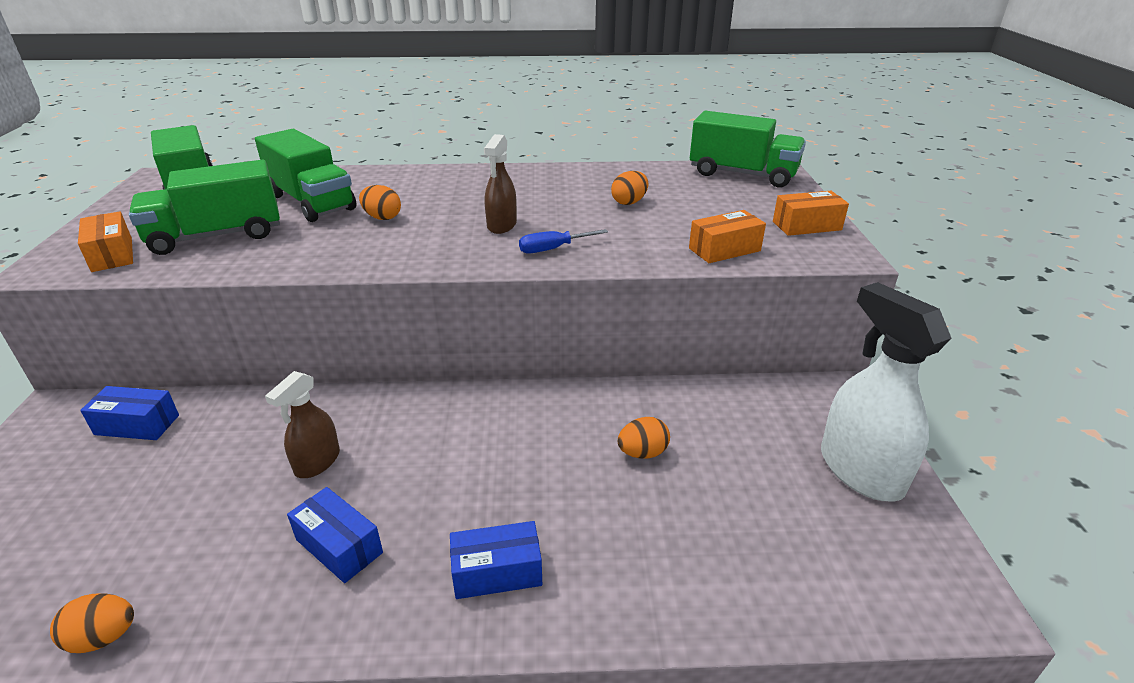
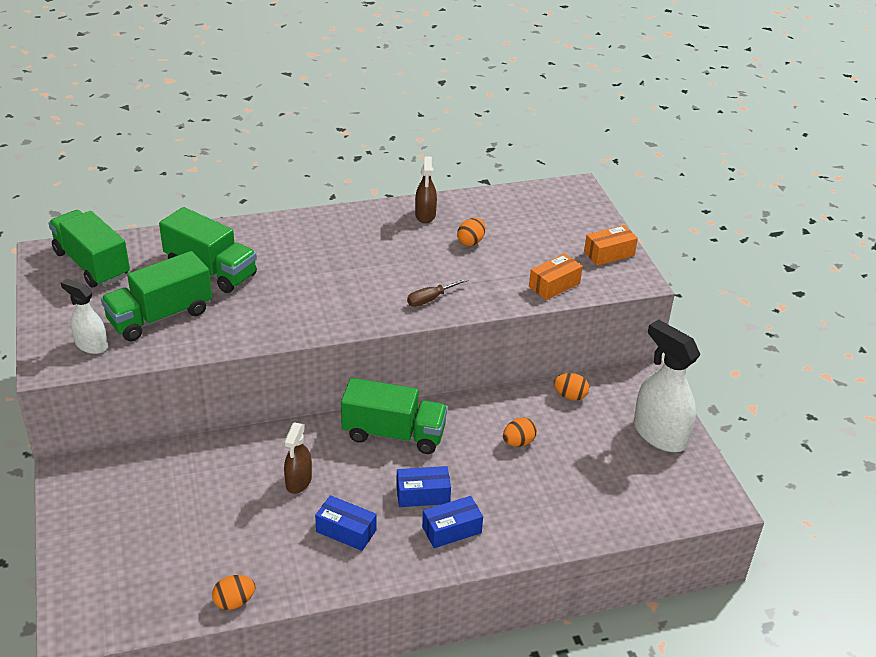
camera: 15 degrees left, 5 degrees up
(112, 254) = (91, 345): orange box -> white spray bottle
(137, 425) = (145, 474): blue box -> blue box (423, 494)
(382, 217) = (281, 281): orange egg -> orange egg (570, 396)
(502, 225) = (381, 279): brown spray bottle -> brown spray bottle (425, 215)
(553, 249) = (430, 299): blue screwdriver -> brown screwdriver
(742, 174) = (552, 198): green truck -> green truck (394, 433)

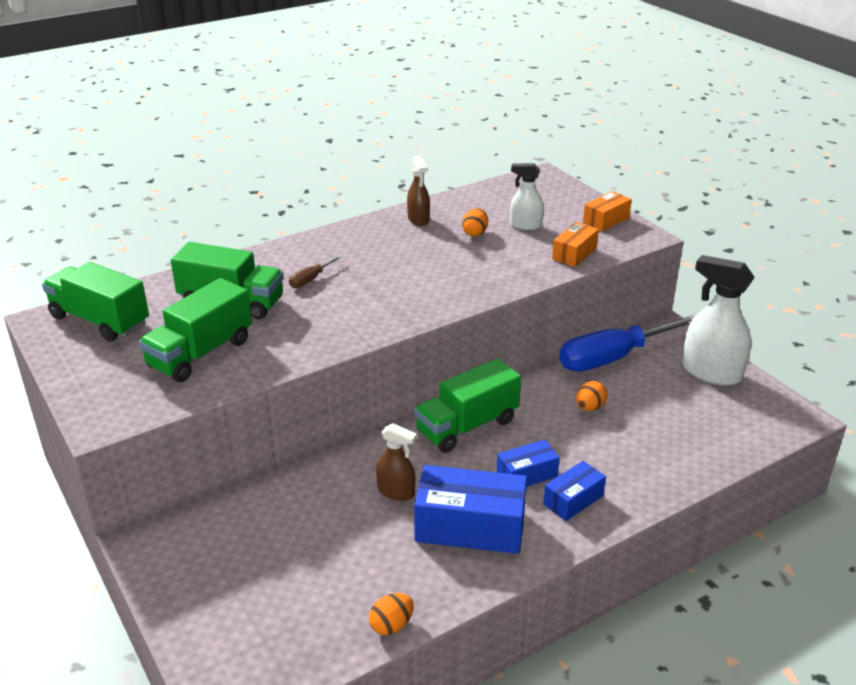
camera: 15 degrees left, 5 degrees down
(91, 345) = (139, 395): white spray bottle -> white spray bottle (525, 225)
(298, 481) = (396, 491): brown spray bottle -> brown spray bottle turned 60 degrees counterclockwise
(346, 531) = (470, 526): blue box -> blue box, size x1.82
(394, 433) = (467, 426): green truck -> green truck turned 150 degrees clockwise
(430, 299) = (467, 286): brown screwdriver -> brown screwdriver (311, 279)
(570, 396) = (612, 358): orange egg -> blue screwdriver

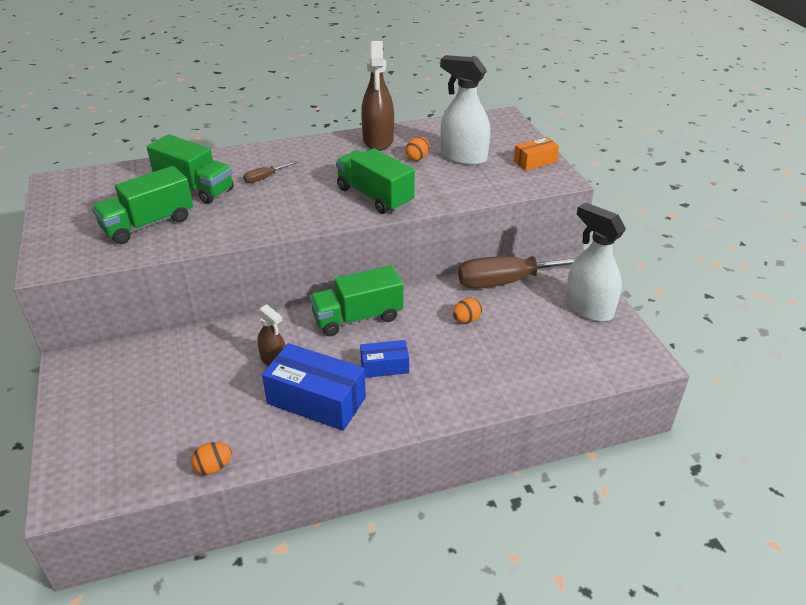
camera: 15 degrees right, 5 degrees up
(100, 321) = (92, 187): green truck -> green truck (374, 196)
(418, 219) = (378, 140): brown spray bottle -> brown spray bottle, size x1.78
(525, 225) = (463, 157): white spray bottle -> white spray bottle, size x1.78
(573, 500) = (411, 395): blue box -> none
(574, 254) = (490, 186): orange box -> none
(612, 358) = (508, 281): blue screwdriver -> brown screwdriver

